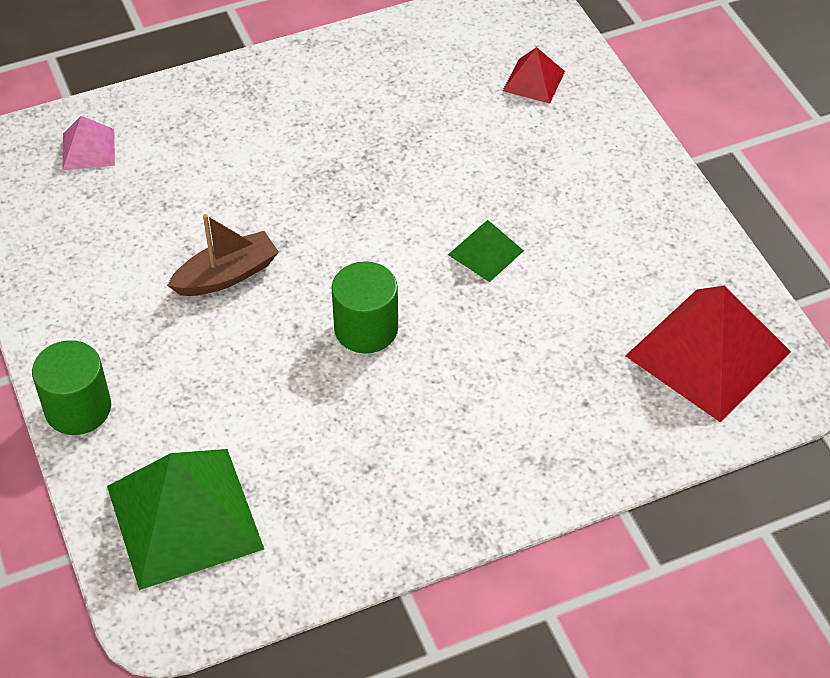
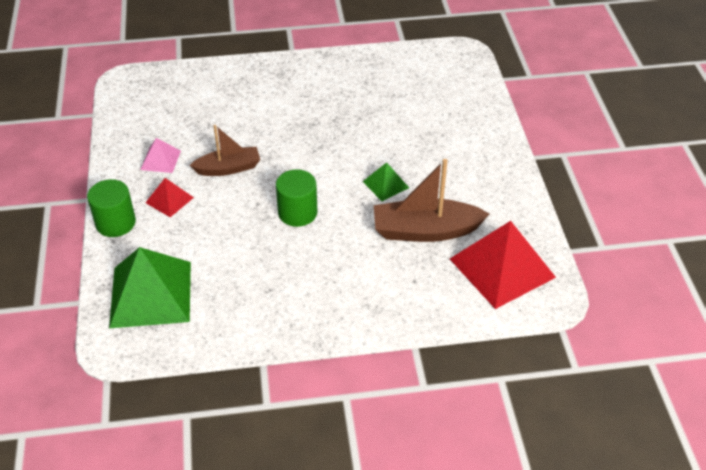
camera: 15 degrees right, 5 degrees down
(88, 149) = (178, 88): pink pyramid -> pink pyramid (160, 160)
(533, 81) = (451, 96): red pyramid -> red pyramid (169, 200)
(573, 317) = (425, 231): none -> brown boat

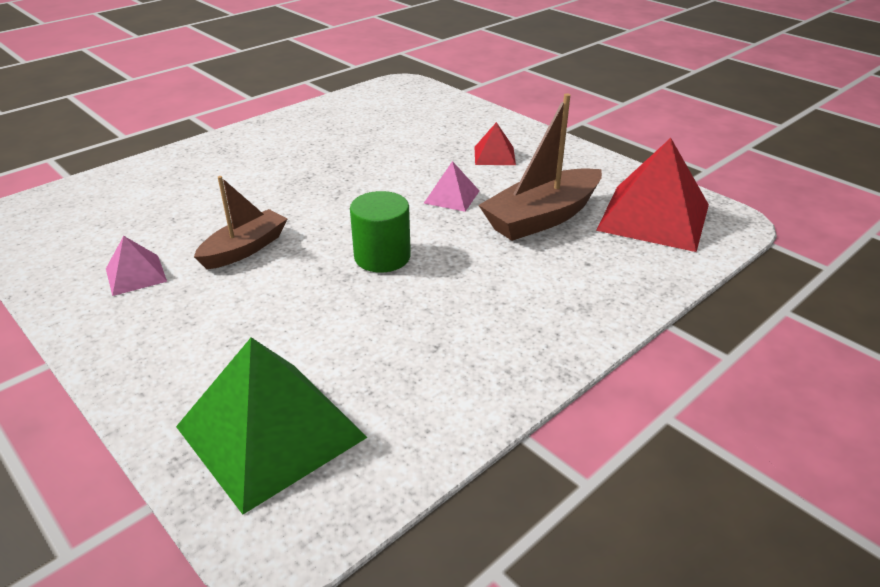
camera: 35 degrees left, 10 degrees down
(115, 223) = (127, 370): green cylinder -> none
(169, 200) = (191, 311): red pyramid -> red pyramid (494, 155)
(385, 184) = (452, 197): green pyramid -> pink pyramid

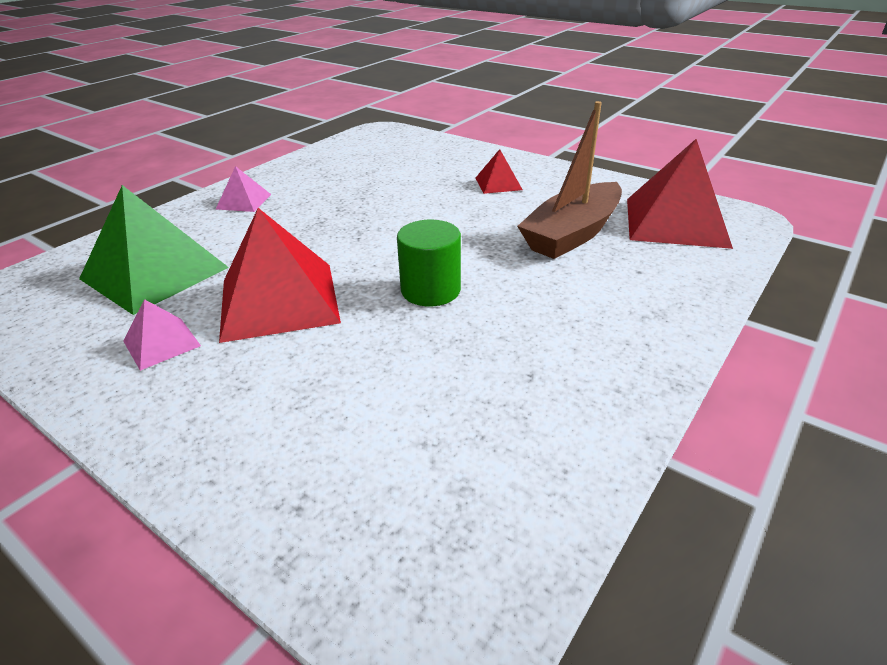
camera: 10 degrees left, 0 degrees up
(245, 249) = (278, 300): brown boat -> red pyramid
(271, 431) = (385, 502): green pyramid -> green pyramid (154, 273)
(452, 197) = (475, 225): pink pyramid -> pink pyramid (244, 201)

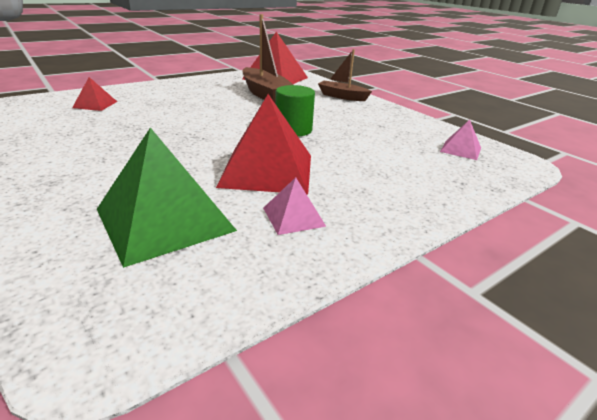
camera: 75 degrees left, 5 degrees down
(244, 201) = (63, 170): pink pyramid -> pink pyramid (460, 149)
(498, 183) = (181, 94): red pyramid -> red pyramid (95, 104)
(658, 305) = (342, 96): none -> brown boat

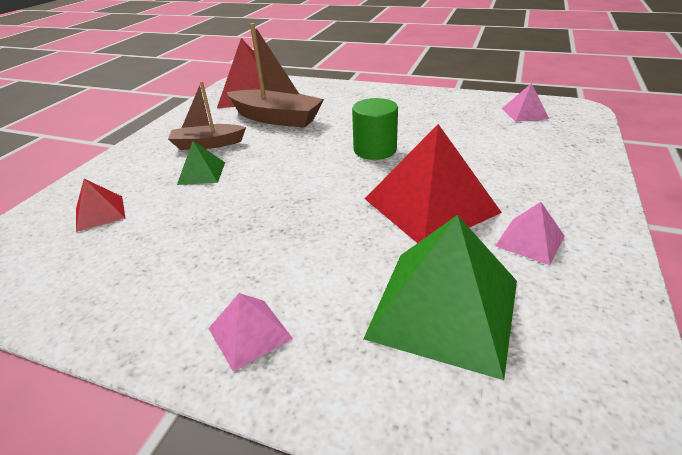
camera: 30 degrees left, 5 degrees up
(55, 179) = (249, 333): none -> pink pyramid
(172, 105) = (201, 173): none -> green pyramid
(342, 96) = (351, 93): brown boat -> brown boat (208, 144)

